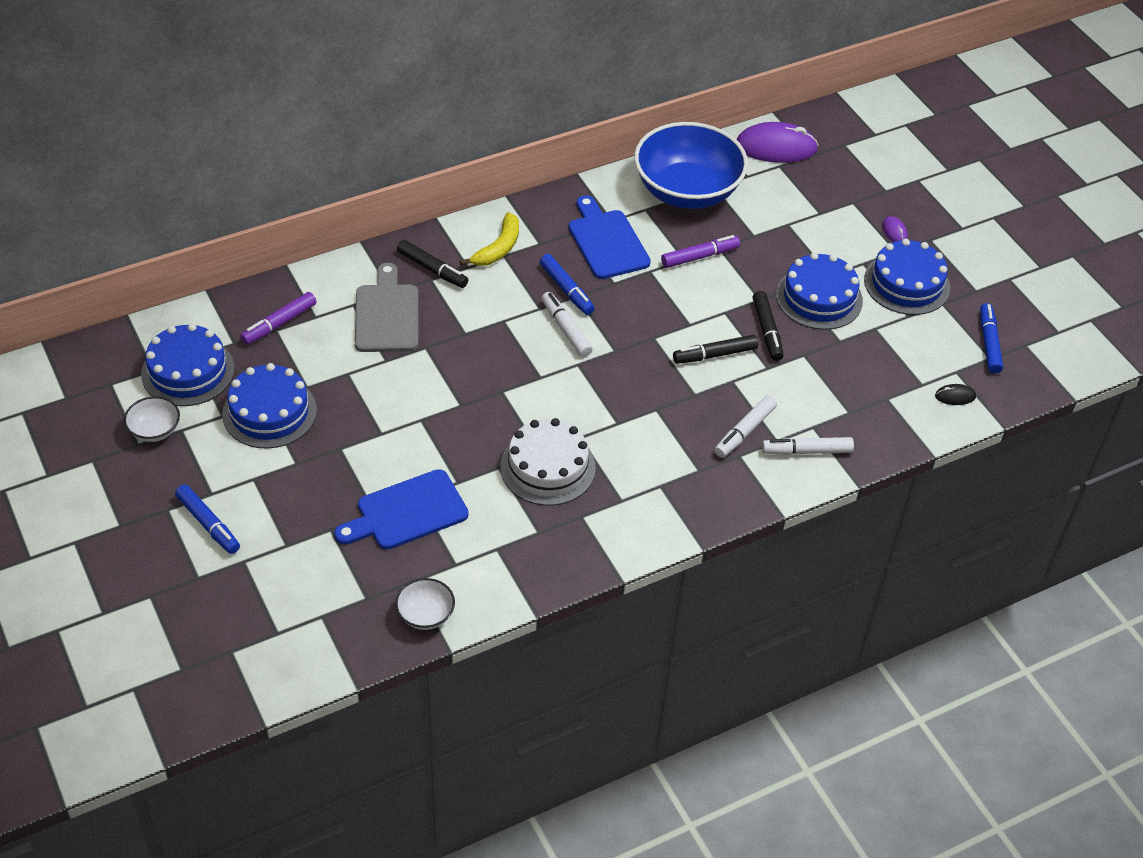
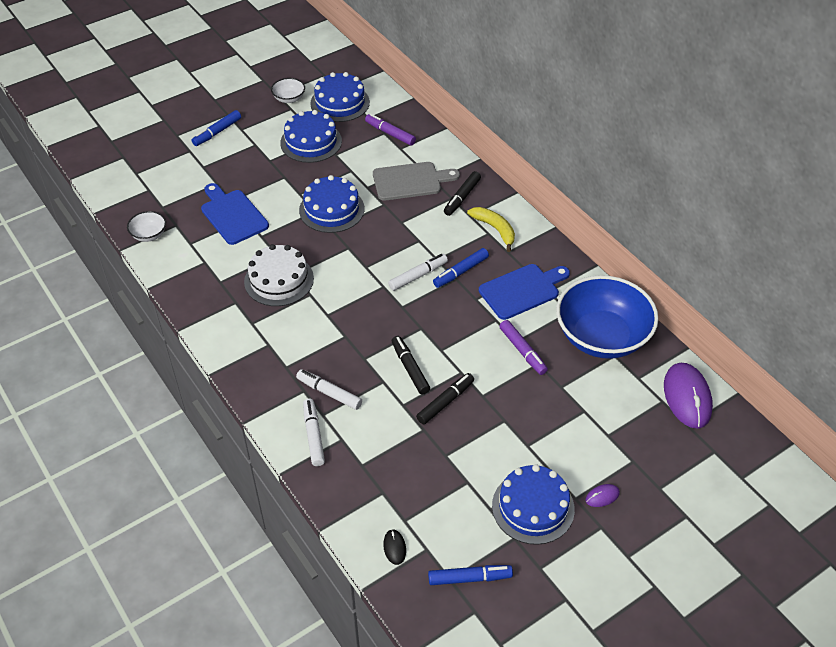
camera: 85 degrees right, 0 degrees up
(498, 248) = (495, 229): yellow banana -> yellow banana turned 150 degrees counterclockwise
(767, 331) = (445, 402): black marker -> black marker turned 150 degrees clockwise
(819, 298) = (495, 438): blue cake -> blue cake (331, 209)

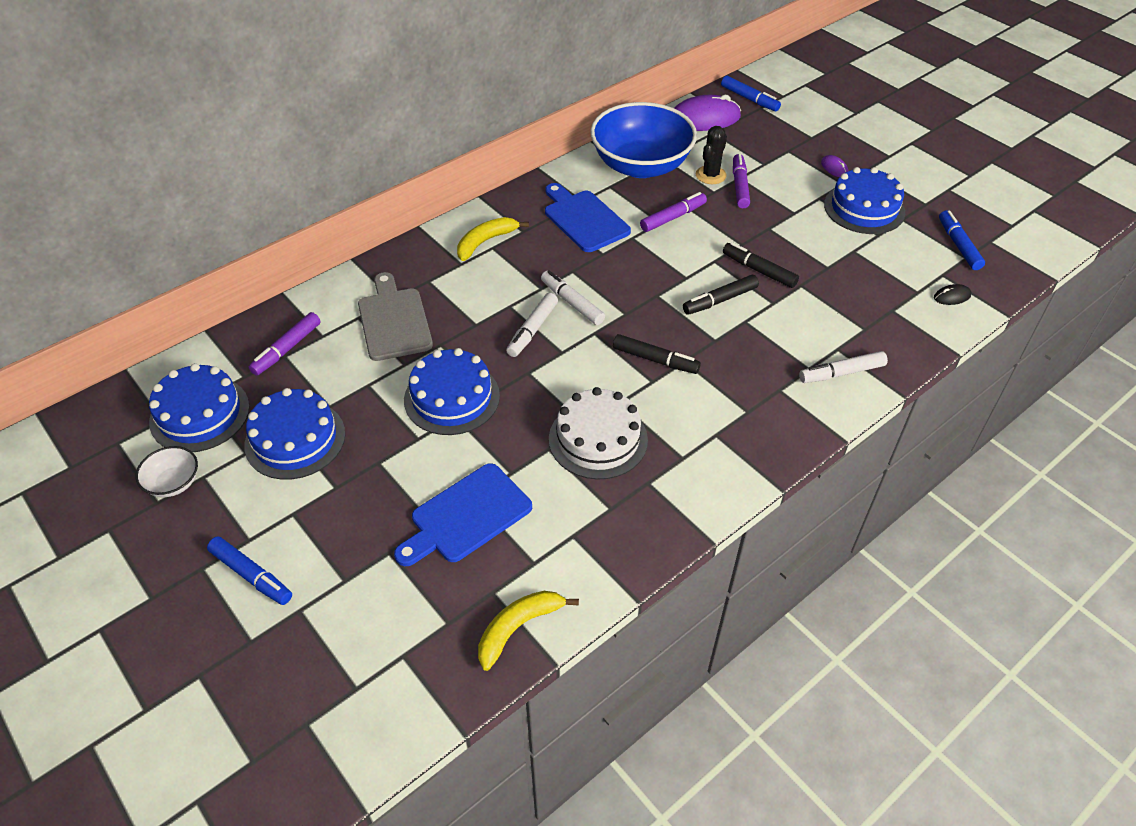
camera: 95 degrees left, 0 degrees up
(149, 235) = (518, 628): white bowl -> yellow banana
(329, 393) = (776, 366): white marker -> white marker (532, 330)
(460, 272) = (561, 267): blue marker -> blue marker (749, 99)
(462, 197) = (427, 271): black marker -> black marker (655, 360)
(570, 408) = (740, 186): none -> purple marker
(587, 388) = (710, 175): none -> black cactus

